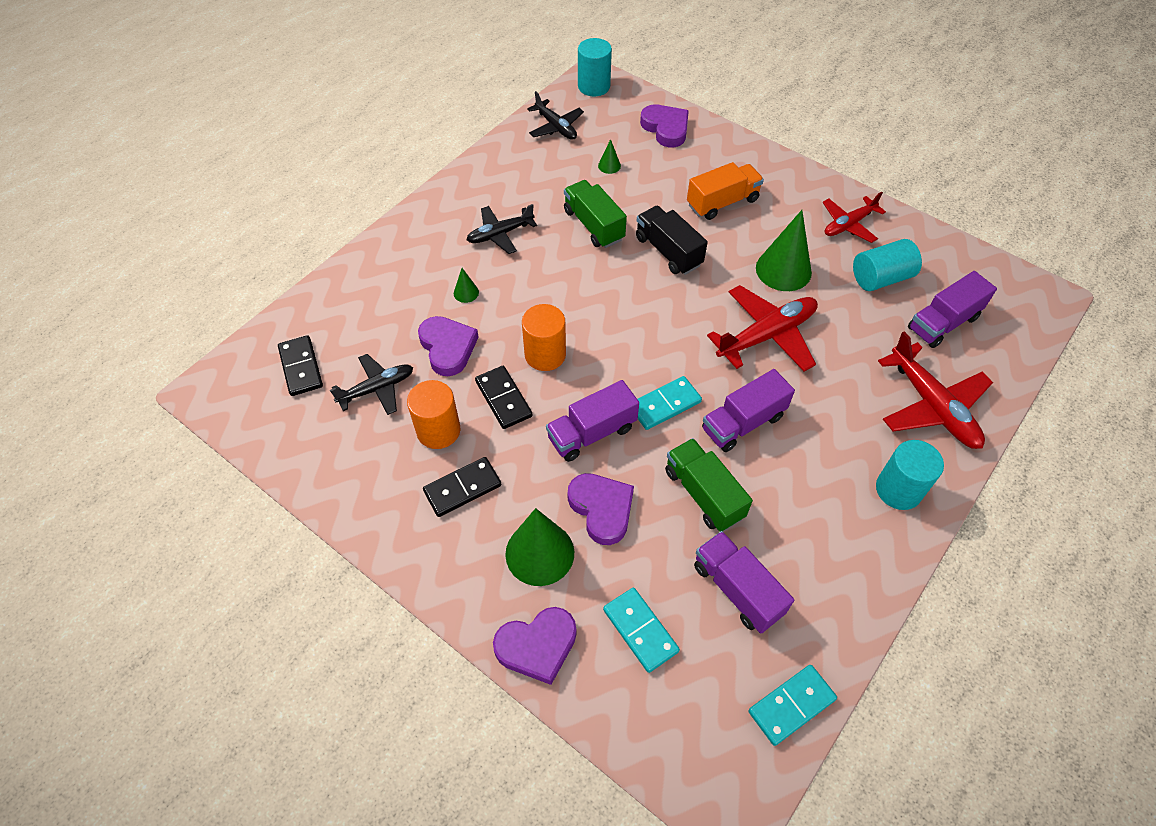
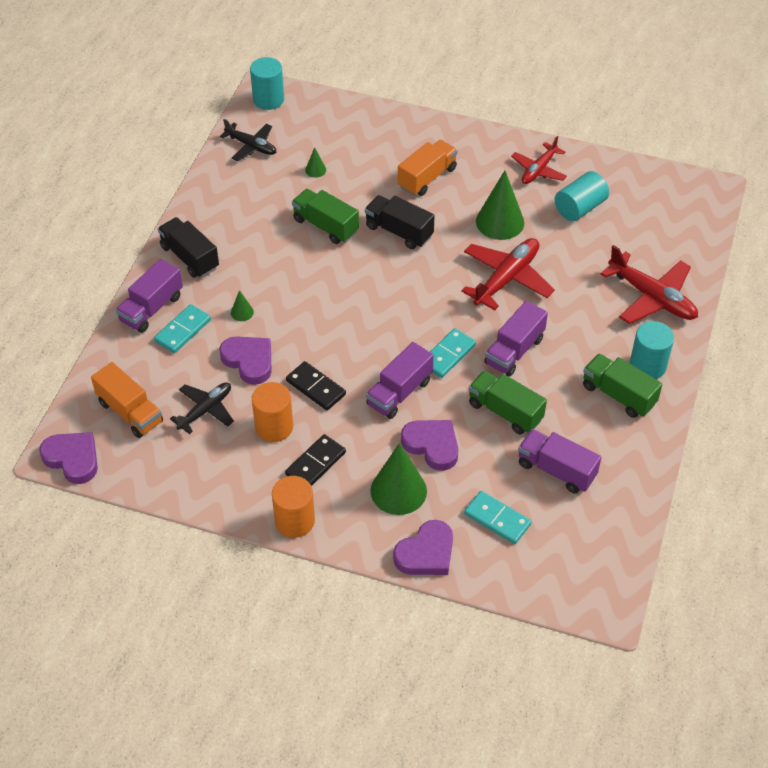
camera: 20 degrees left, 5 degrees down
(301, 367) = (130, 412): black domino -> orange truck
(442, 221) = (189, 257): none -> black truck
(500, 234) = (247, 255): black plane -> none
(545, 354) = (333, 343): orange cylinder -> orange cylinder (294, 521)
(666, 128) = (351, 123): purple heart -> purple heart (72, 459)
(791, 705) = (623, 532): turquoise domino -> turquoise domino (182, 330)
(849, 516) = (618, 395): none -> green truck
(943, 323) = (639, 231): purple truck -> purple truck (151, 308)

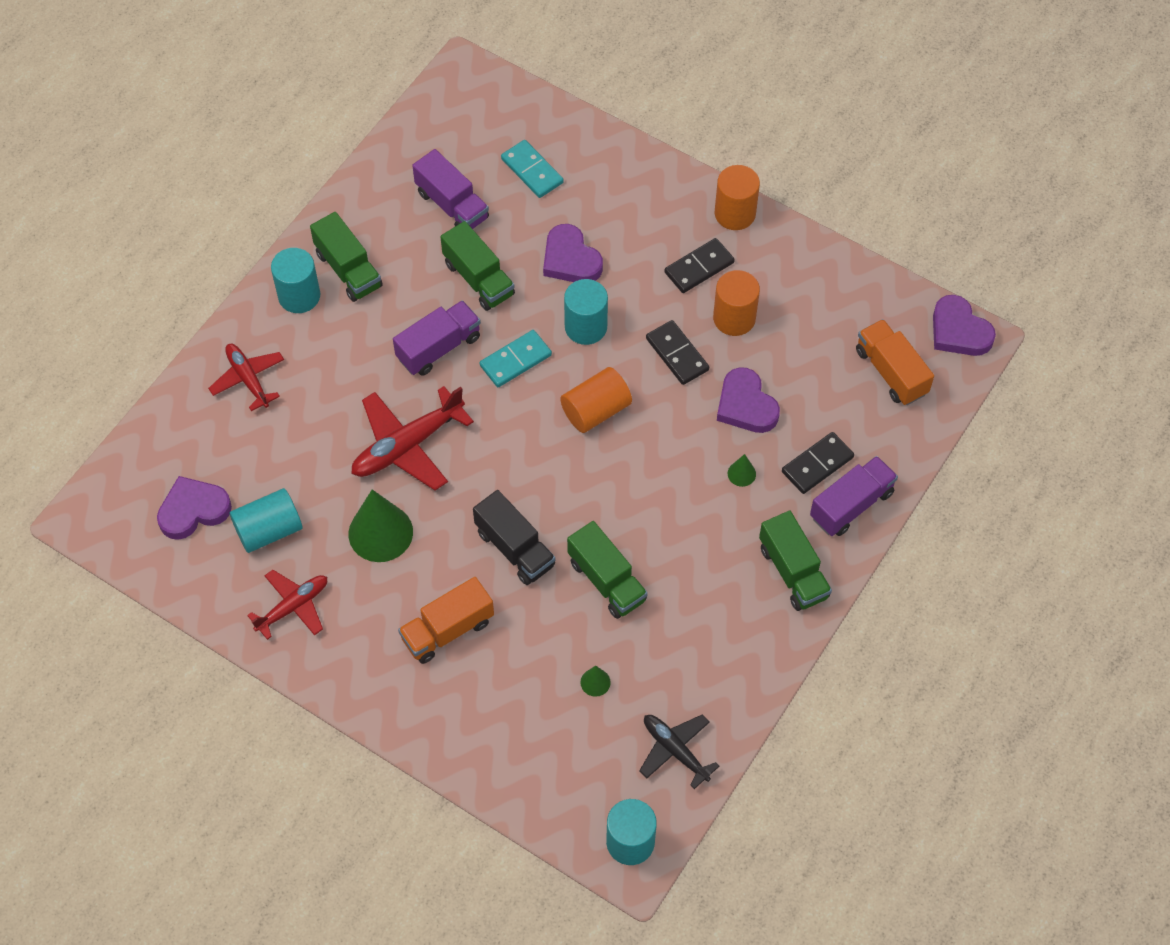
camera: 165 degrees left, 10 degrees up
(182, 330) = (817, 465): turquoise domino -> black domino
(189, 257) = (793, 572): black truck -> green truck
(205, 410) = (806, 355): black plane -> none
(370, 332) = (596, 410): none -> orange cylinder
(398, 491) = (621, 220): green cone -> none
(399, 393) = (586, 327): purple truck -> turquoise cylinder
(426, 553) = (613, 154): purple heart -> purple heart (193, 510)
(652, 298) = (248, 379): red plane -> red plane, size x0.64

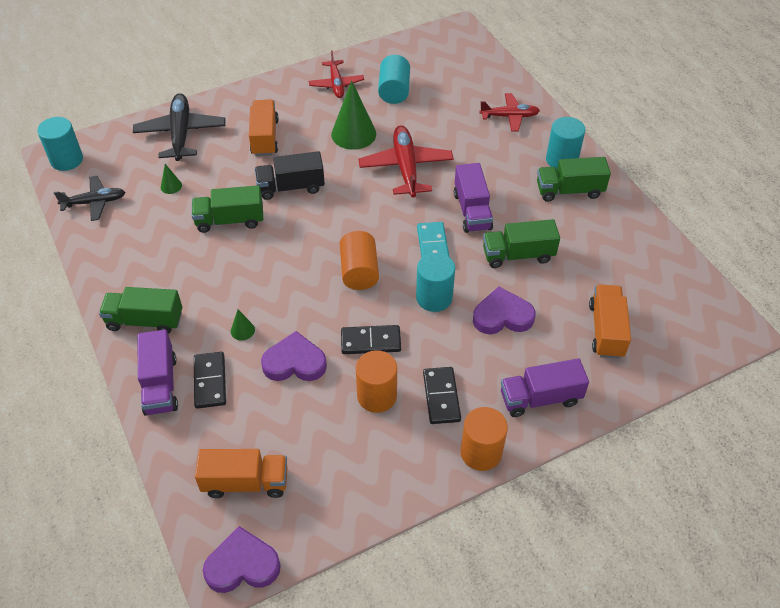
camera: 120 degrees right, 10 degrees down
(193, 510) = (431, 67): purple heart -> none
(452, 205) = (597, 267): purple truck -> purple truck (540, 398)
(499, 736) = (181, 133): none -> black plane
(532, 171) = (606, 330): turquoise domino -> orange truck

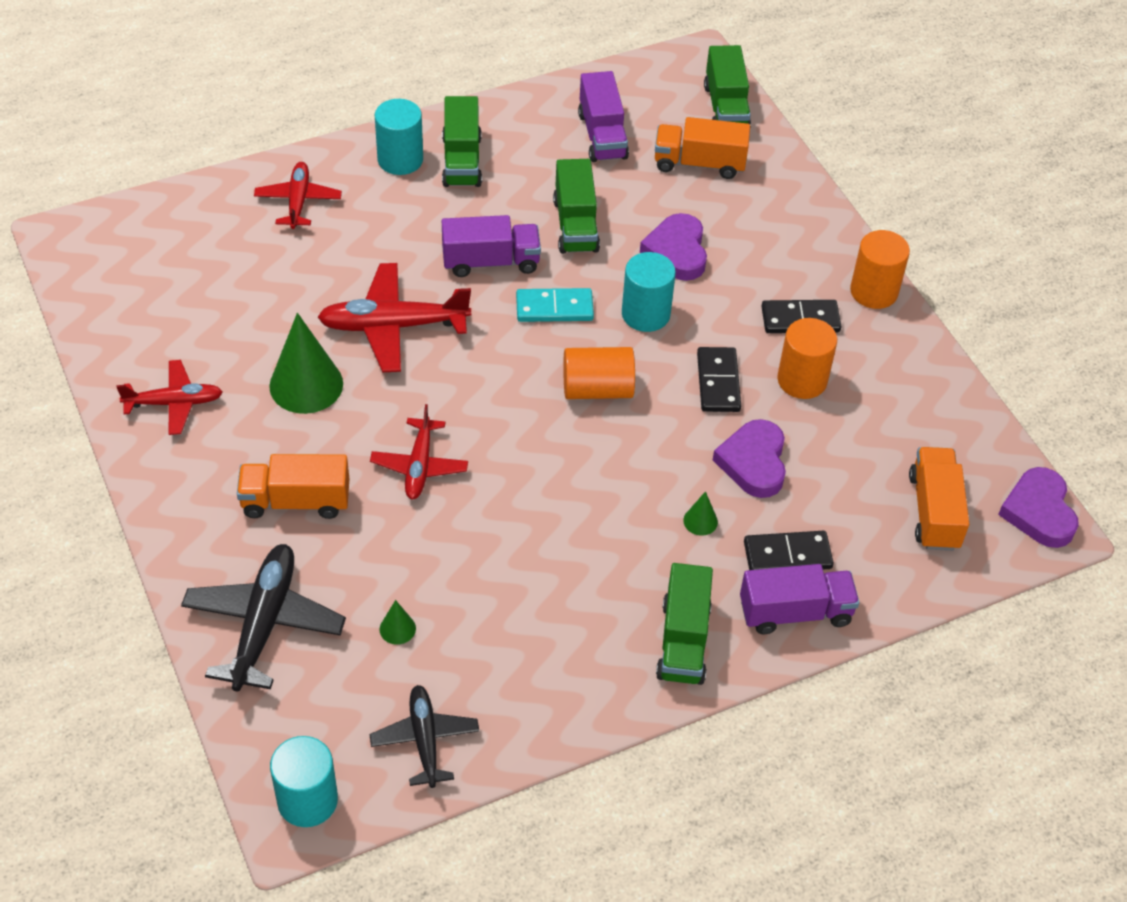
camera: 90 degrees left, 0 degrees up
(181, 133) = (264, 623): black plane -> black plane turned 105 degrees clockwise
(230, 220) = (485, 543): green truck -> green truck (725, 108)
(291, 187) = (419, 466): black truck -> red plane
(394, 91) = (209, 329): turquoise cylinder -> none
(540, 398) = (798, 233): purple truck -> purple truck (602, 135)

